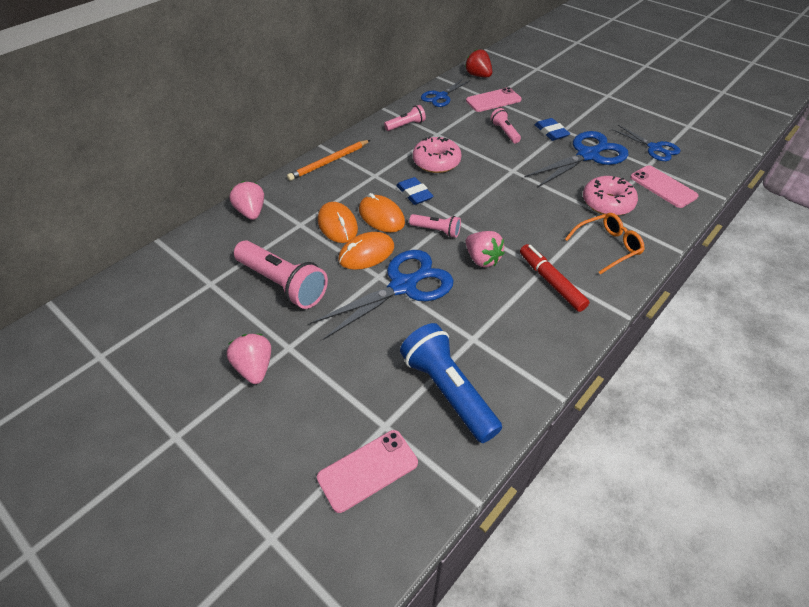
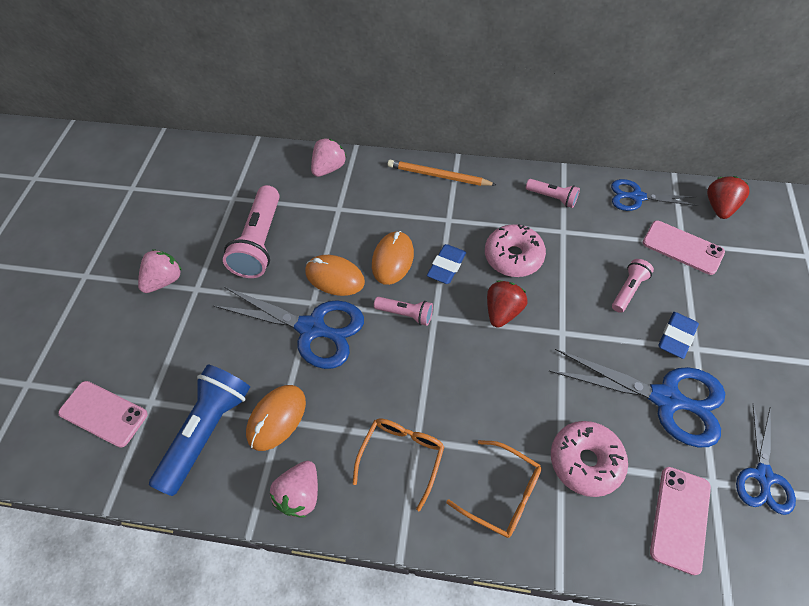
camera: 60 degrees right, 10 degrees up
(337, 225) = (356, 234): orange mouse -> orange mouse (276, 418)
(436, 230) = (406, 314): pink flashlight -> pink flashlight turned 60 degrees counterclockwise
(475, 186) = (502, 311): none -> red strawberry
(482, 259) = (392, 375): pink strawberry -> pink strawberry (300, 494)
(551, 282) = (402, 456): red marker -> orange glasses

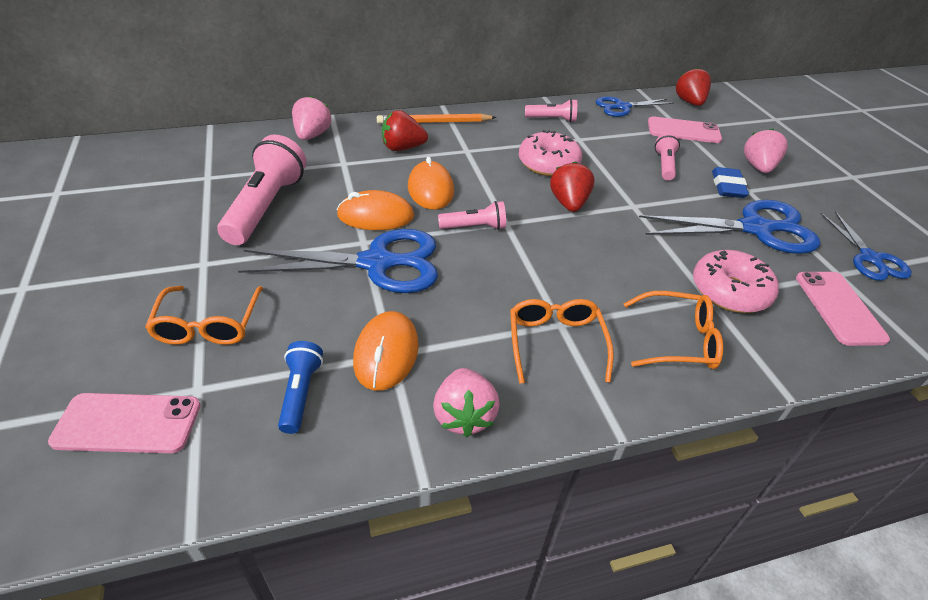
camera: 30 degrees left, 15 degrees down
(165, 280) = (153, 265): pink strawberry -> pink strawberry (758, 167)
(177, 349) = (208, 325): none -> orange glasses
(208, 430) = (300, 393): blue flashlight -> blue flashlight, size x0.53
(260, 242) = (266, 206): pink flashlight -> pink flashlight turned 150 degrees counterclockwise
(394, 202) = (402, 148): none -> red strawberry
(446, 266) = (490, 183): blue eraser -> none

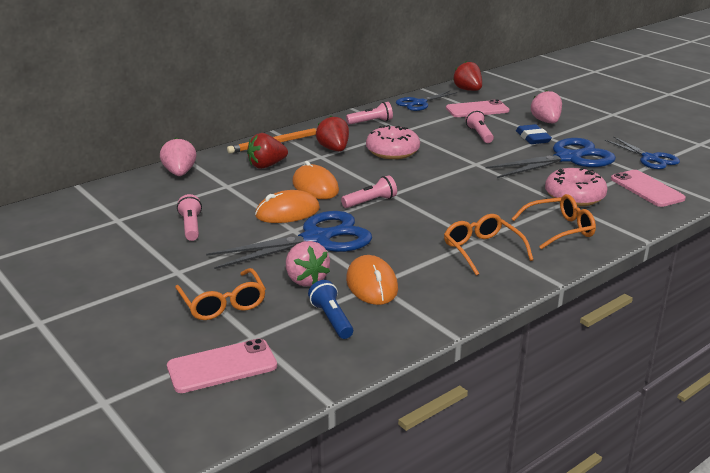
camera: 20 degrees left, 15 degrees down
(266, 206) = (191, 226): pink flashlight -> pink flashlight, size x0.53
(464, 415) = (453, 300): pink strawberry -> pink strawberry (306, 280)
(569, 203) = (428, 172): red strawberry -> red strawberry (334, 149)

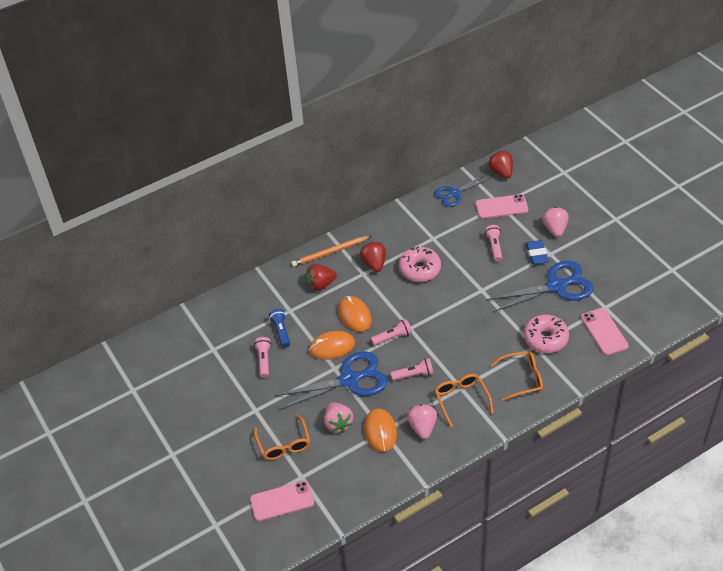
camera: 10 degrees right, 20 degrees up
(180, 173) = (255, 292): pink strawberry -> pink strawberry (422, 427)
(331, 319) = (350, 463): blue flashlight -> blue flashlight (281, 331)
(371, 122) = (409, 223): pink flashlight -> pink flashlight (414, 375)
(650, 158) = (622, 289): blue scissors -> none

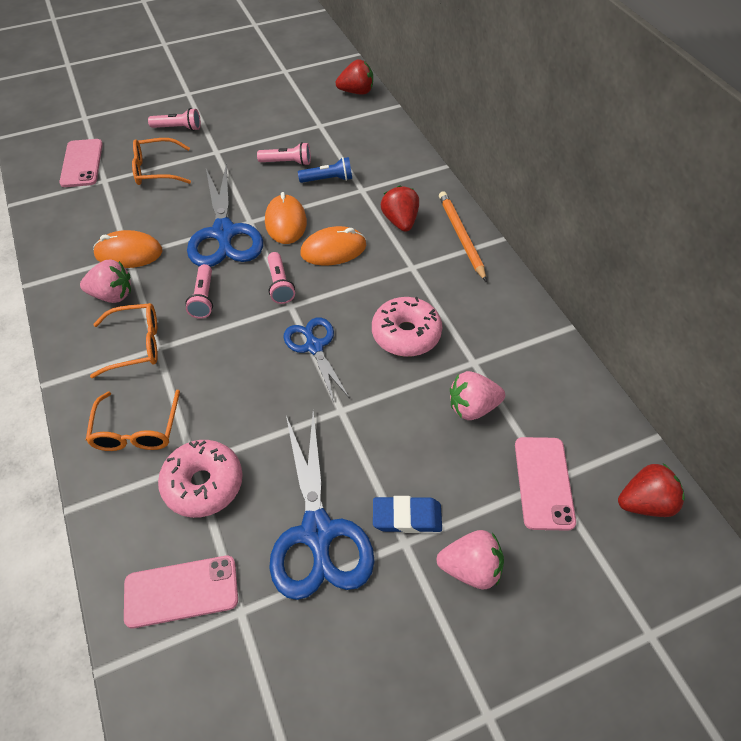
camera: 95 degrees right, 5 degrees up
(338, 424) = (161, 216): pink strawberry -> pink strawberry (472, 407)
(374, 264) = (429, 281): red strawberry -> red strawberry (356, 92)
(454, 193) = (583, 411): blue scissors -> blue scissors (314, 347)
(494, 247) = (438, 449): pink flashlight -> pink flashlight (178, 128)

